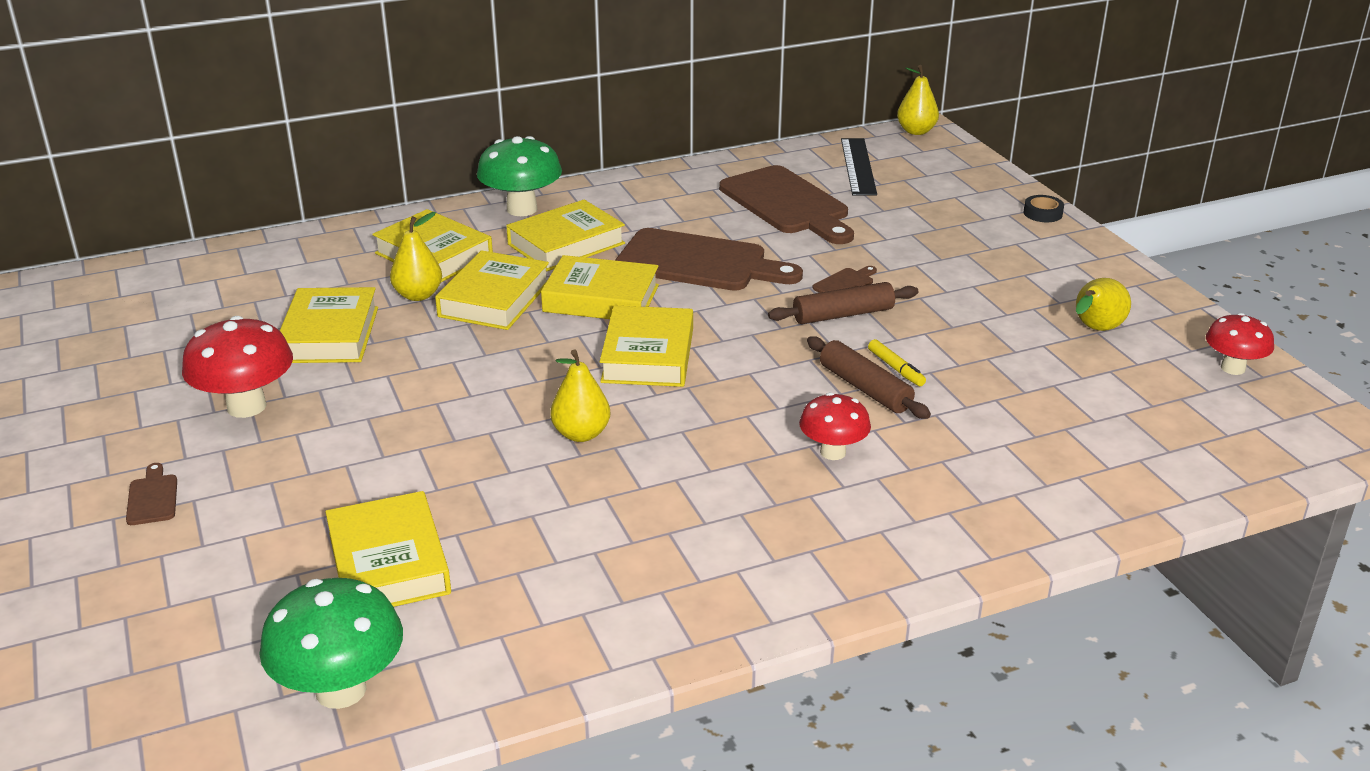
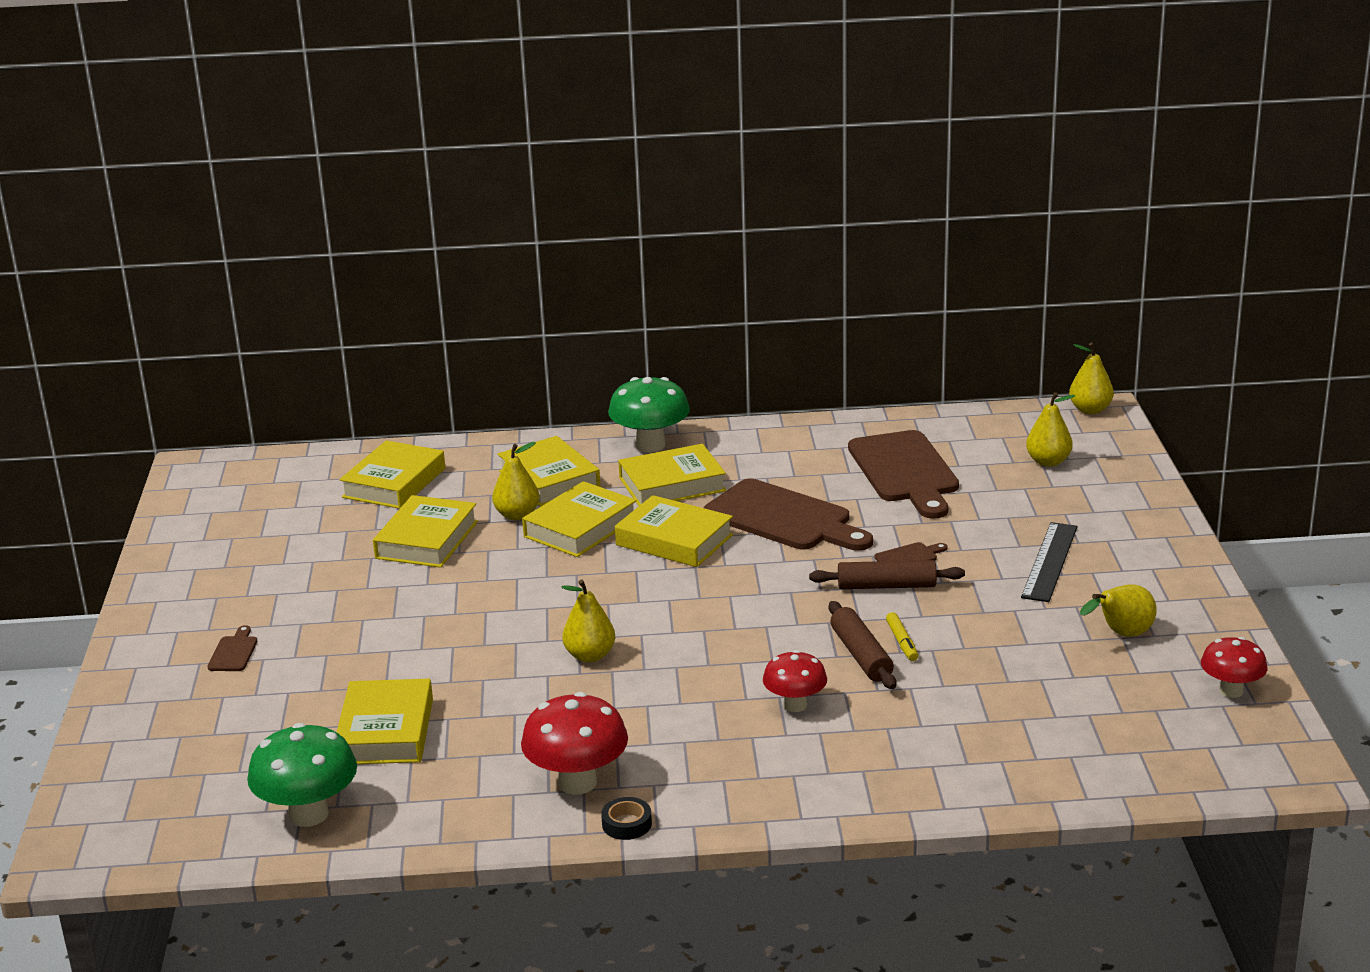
camera: 20 degrees right, 5 degrees down
(246, 406) = (334, 591): red mushroom -> red mushroom (577, 782)
(647, 355) = (685, 597): yellow book -> yellow book (394, 483)
(858, 166) = (1003, 441): black ruler -> black ruler (1050, 561)
(912, 180) = (1048, 462): none -> yellow pear
(1042, 213) = (1158, 513): black tape -> black tape (627, 824)

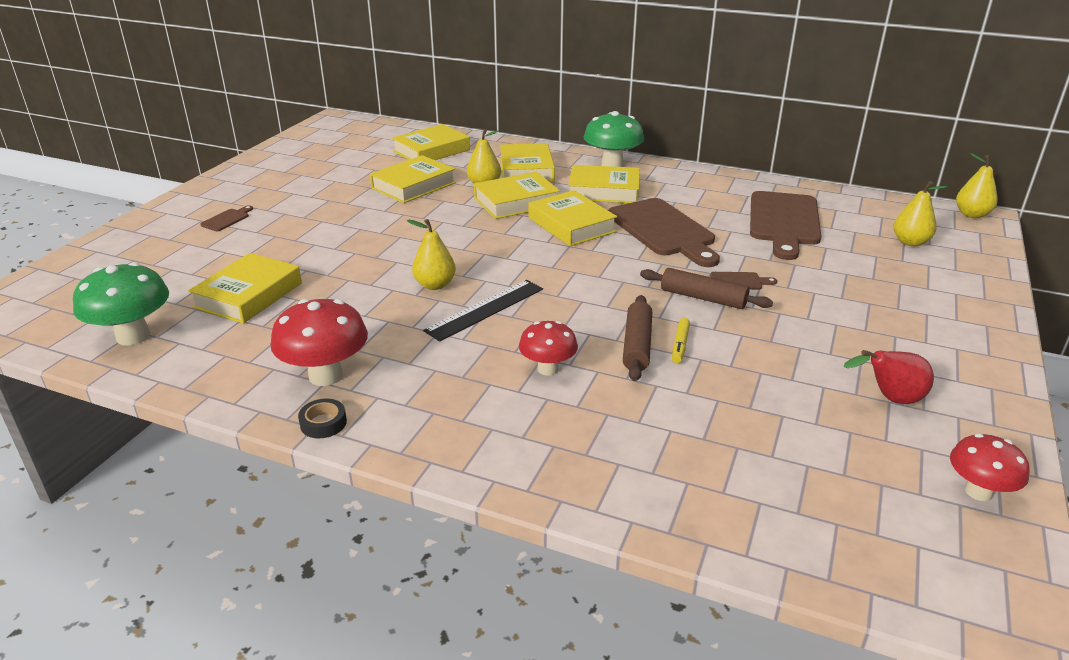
camera: 25 degrees right, 5 degrees up
(1050, 561) = (861, 317): black ruler -> black ruler (485, 309)
(1121, 635) = (890, 399): yellow pear -> red pear

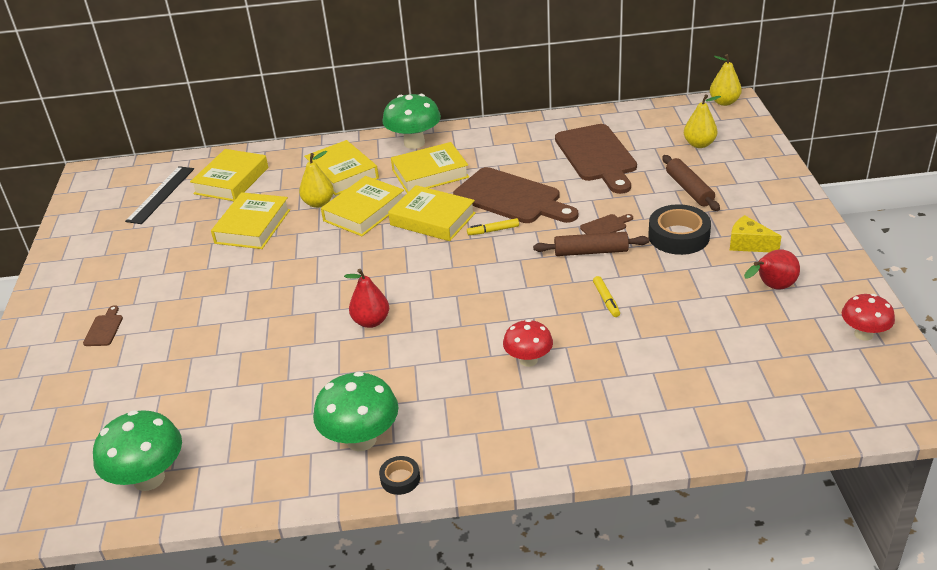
camera: 25 degrees left, 5 degrees up
(248, 295) = (214, 396): yellow book -> none
(326, 375) = (361, 440): red mushroom -> green mushroom
(435, 285) = (371, 321): yellow pear -> red pear
(485, 309) = (434, 328): black ruler -> black ruler (161, 194)
(619, 250) = (493, 230): none -> yellow marker
(637, 345) = (576, 313): brown rolling pin -> brown rolling pin (689, 189)
(814, 315) = (678, 236): none -> black tape
(894, 348) = (748, 244): none -> yellow cheese

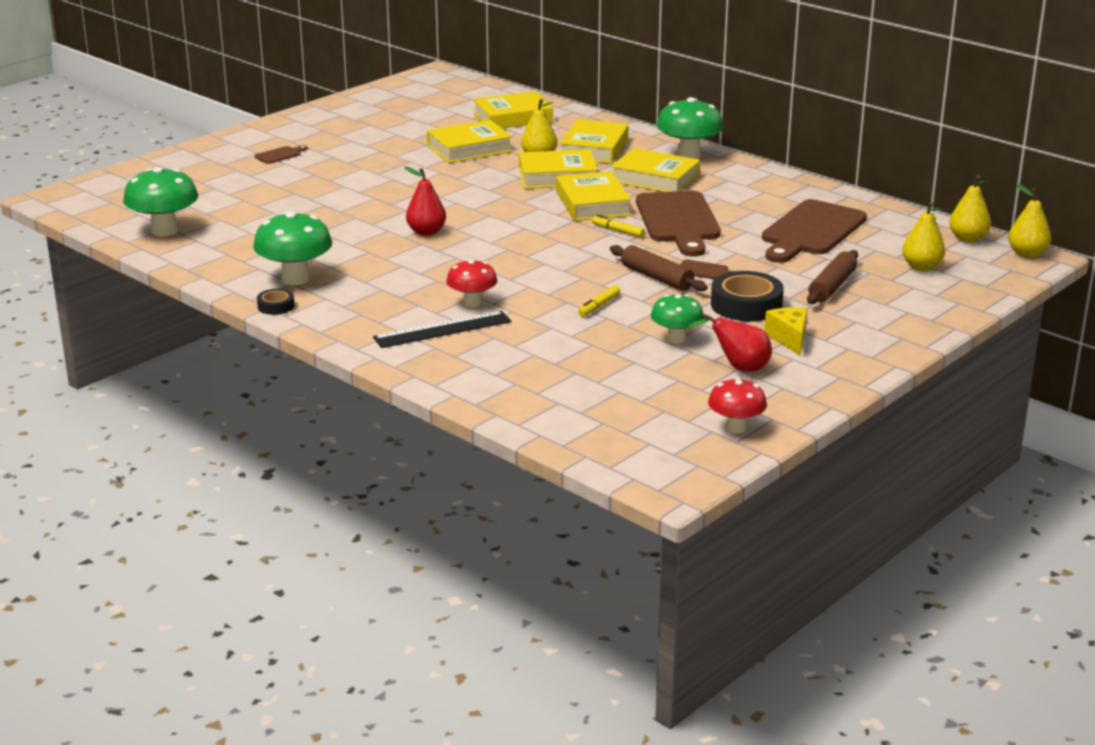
camera: 45 degrees right, 10 degrees down
(161, 194) = (453, 104): black ruler -> black ruler (442, 330)
(679, 110) = (968, 239): none -> yellow pear
(698, 292) = (676, 339): none -> green mushroom

